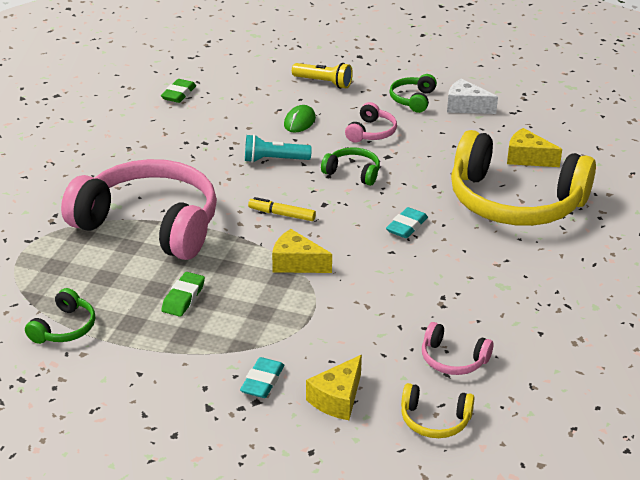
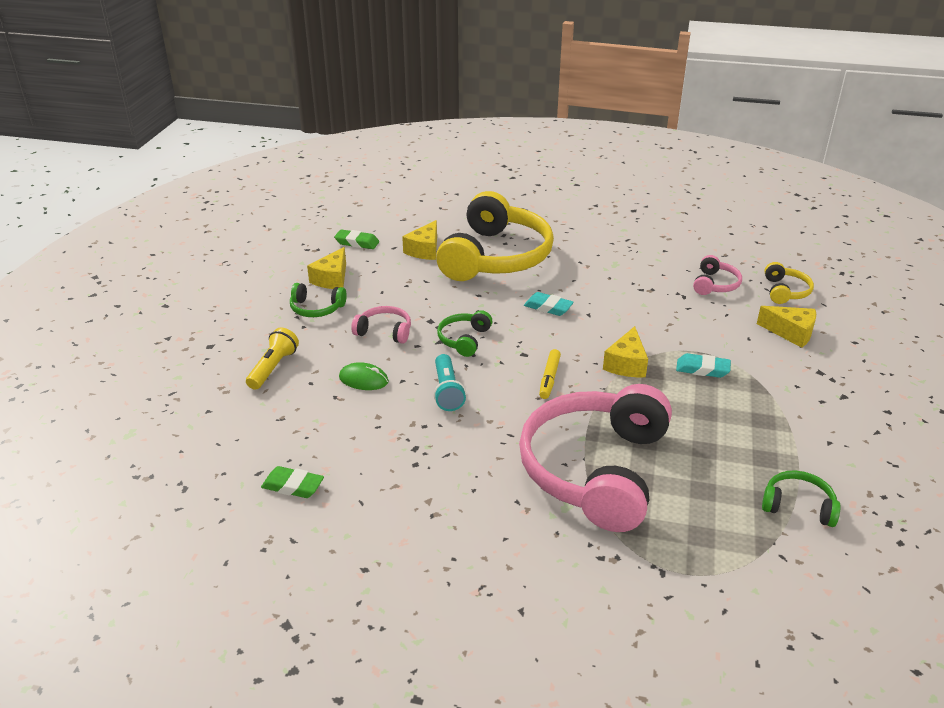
camera: 95 degrees left, 0 degrees up
(183, 298) = (709, 428): green eraser -> green eraser (357, 242)
(262, 381) = (795, 370): turquoise eraser -> turquoise eraser (702, 369)
(466, 106) = (332, 279): white cheese -> yellow cheese

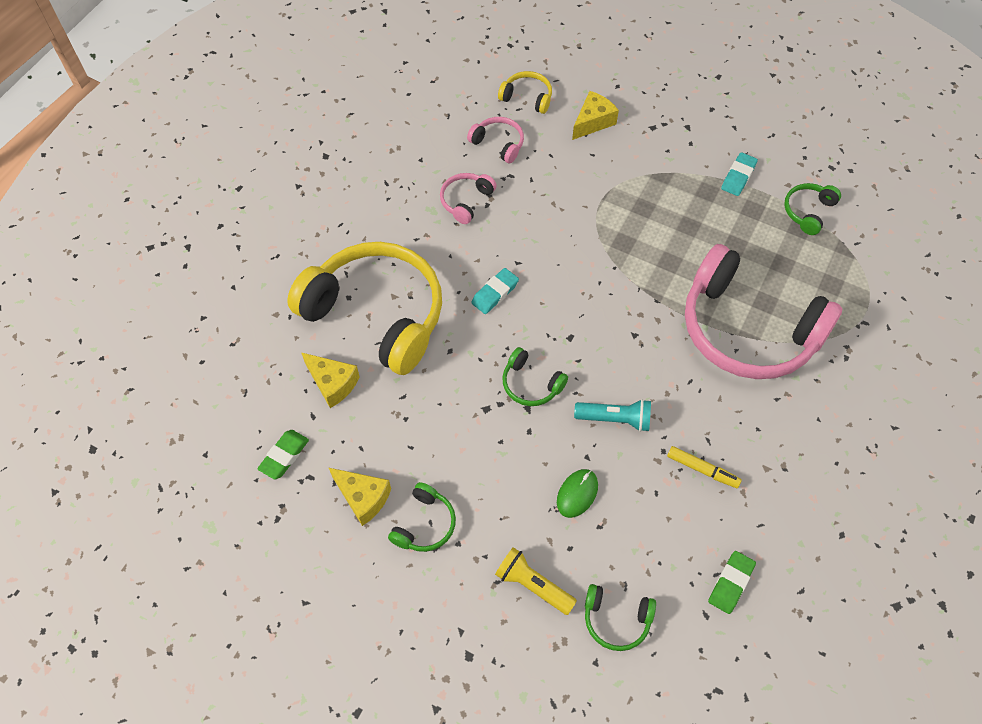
camera: 75 degrees left, 25 degrees up
(248, 417) = (616, 619): none -> green headphones
(384, 331) = (494, 458): pink headphones -> pink headphones (466, 201)
(549, 378) = (615, 327): yellow marker -> yellow marker (702, 469)
(626, 364) = (608, 259): yellow cheese -> none
(702, 369) = (629, 205): turquoise eraser -> turquoise eraser (738, 177)

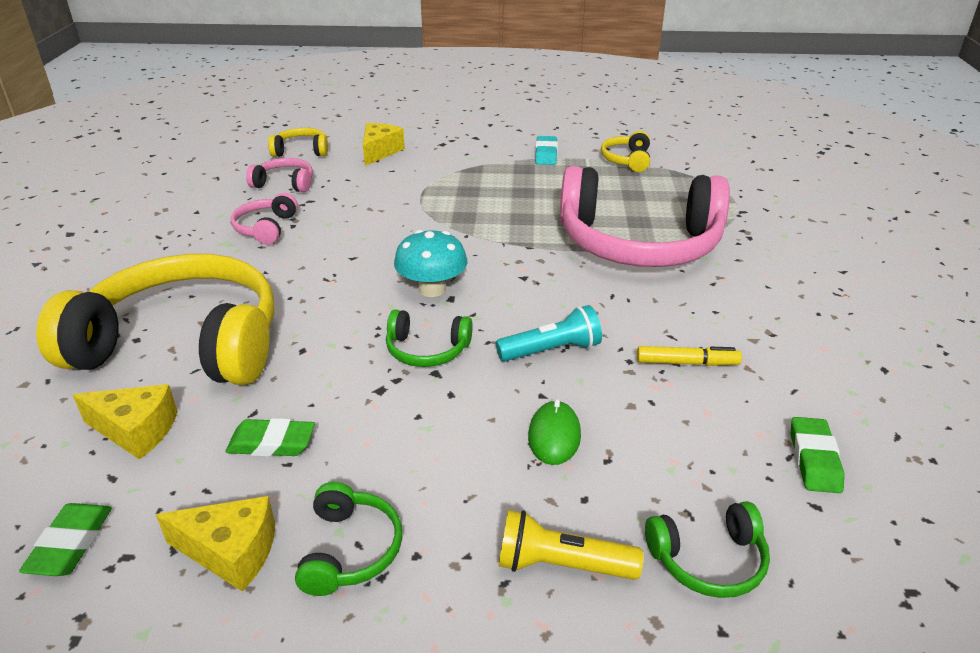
camera: 25 degrees left, 25 degrees down
(406, 427) = (271, 443): none -> green eraser
(495, 293) = (337, 287): turquoise eraser -> none
(561, 322) = (432, 289): none -> turquoise mushroom
(808, 211) = (627, 160): green headphones -> yellow headphones

